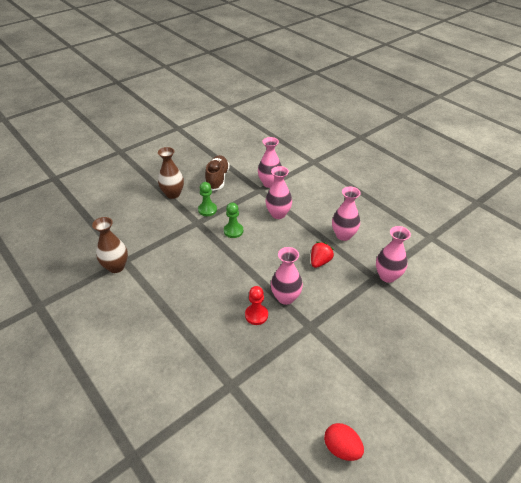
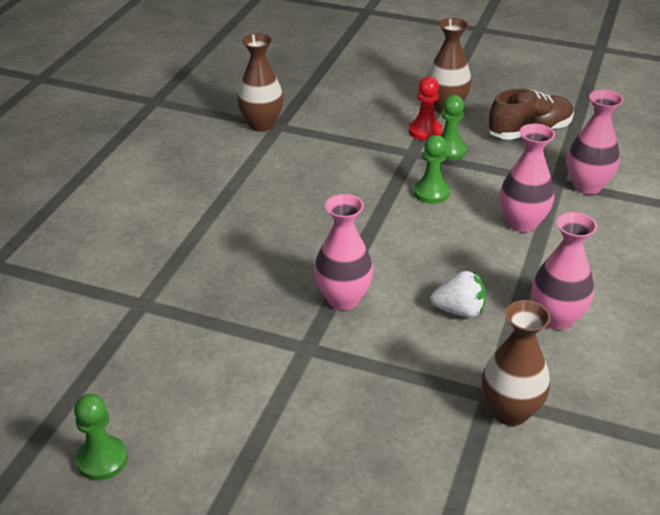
camera: 60 degrees right, 5 degrees down
(256, 315) = (282, 281): red pawn -> red pawn (425, 131)
(320, 261) = (459, 310): red strawberry -> white strawberry
(341, 448) = (102, 460): red egg -> green pawn
(387, 276) = (510, 411): pink vase -> brown vase

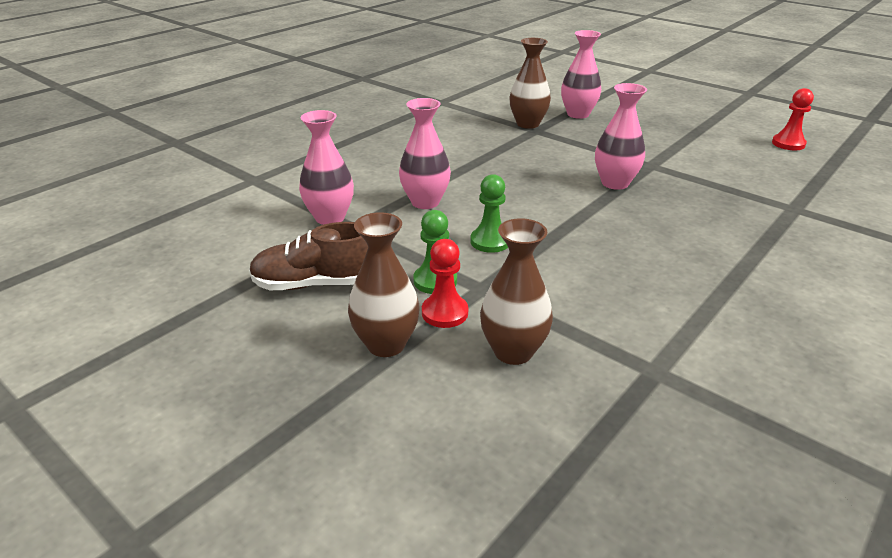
camera: 160 degrees left, 5 degrees down
(102, 460) = (788, 144): green pawn -> red pawn
(261, 124) = (682, 379): brown vase -> brown vase (513, 351)
(459, 310) = (526, 163): white strawberry -> none
(556, 318) = (460, 150): pink vase -> pink vase (578, 114)

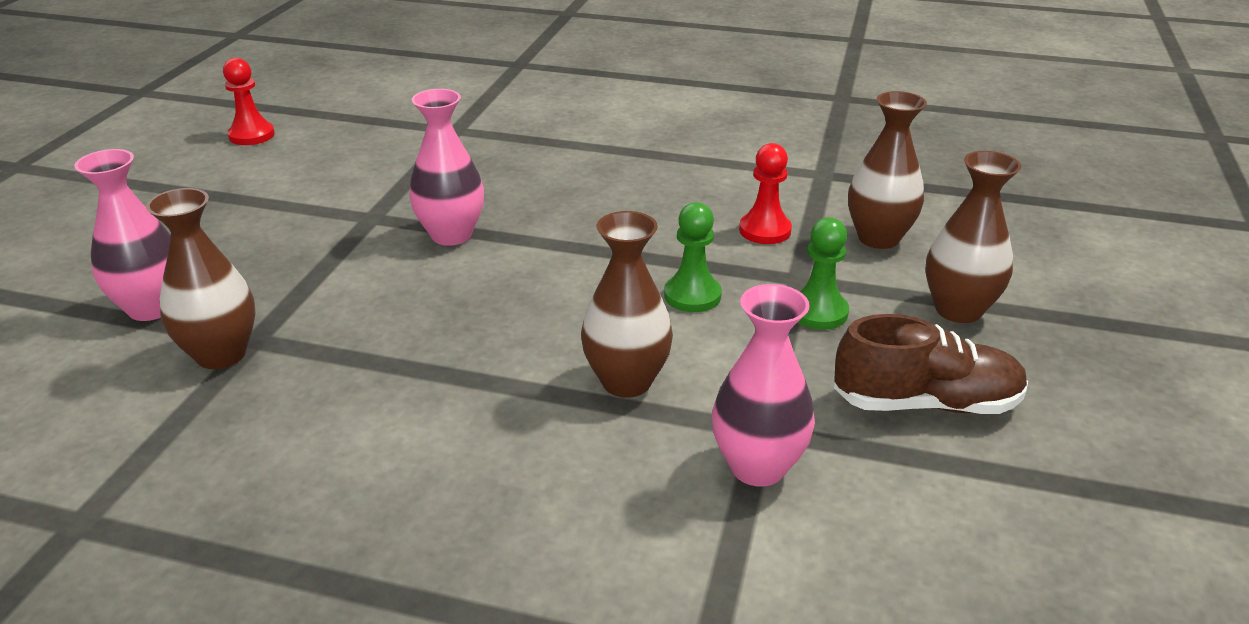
camera: 115 degrees left, 0 degrees up
(316, 284) = (925, 403): brown shoe -> brown shoe turned 60 degrees counterclockwise
(425, 202) = (626, 381): pink vase -> brown vase
(444, 313) = (867, 289): red pawn -> red pawn (765, 230)

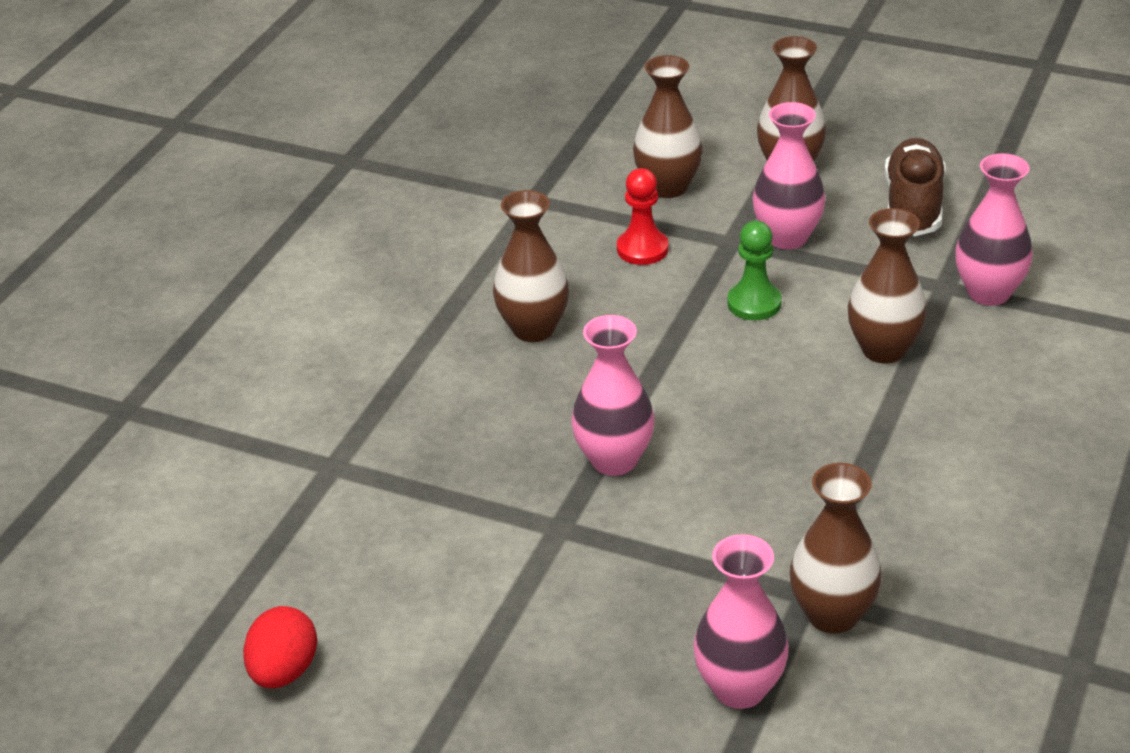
camera: 80 degrees left, 5 degrees up
(251, 135) = (284, 671): red pawn -> red egg
(629, 188) = (533, 329): none -> brown vase
(818, 312) = (787, 237): green pawn -> pink vase

